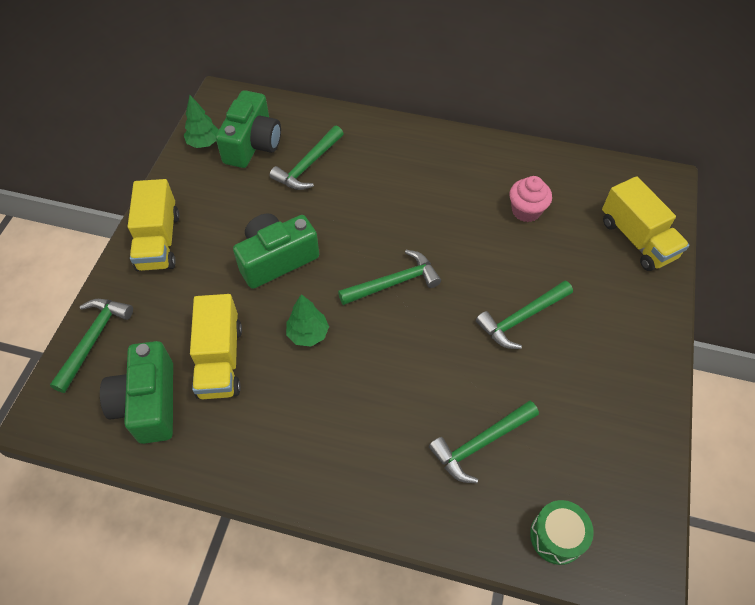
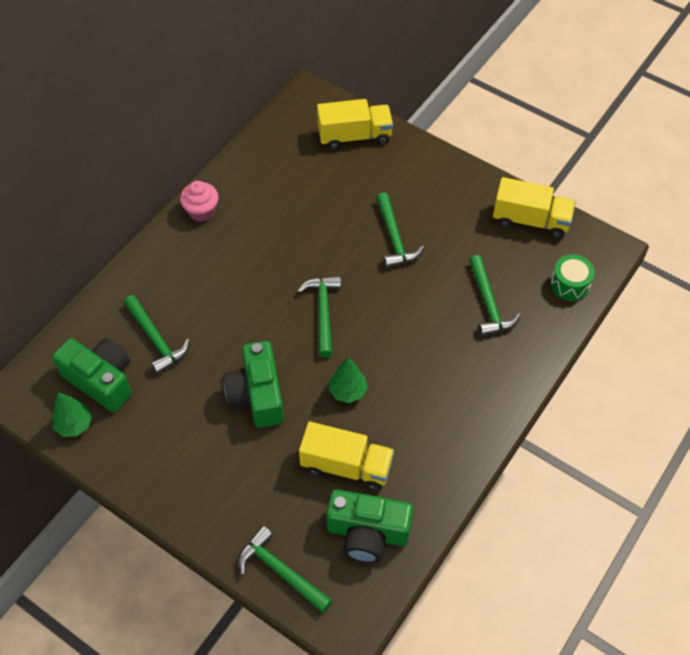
camera: 70 degrees left, 0 degrees up
(159, 241) = (187, 492): yellow truck -> yellow truck (530, 220)
(526, 211) = (293, 194): pink cupcake -> pink cupcake (201, 211)

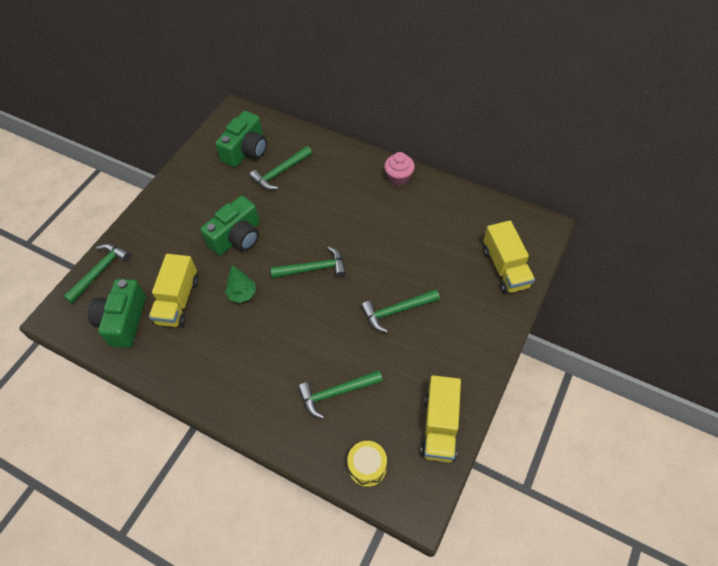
camera: 85 degrees right, 0 degrees up
(74, 425) = (212, 144): green tree -> none
(257, 395) = (237, 237): green camera -> green camera turned 150 degrees clockwise
(569, 285) = (367, 467): green drum -> yellow drum

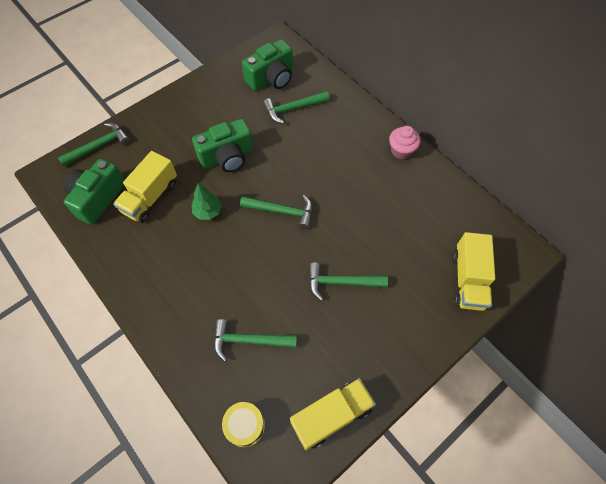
camera: 20 degrees right, 5 degrees up
(440, 426) = (331, 416): yellow truck -> yellow truck turned 150 degrees counterclockwise

